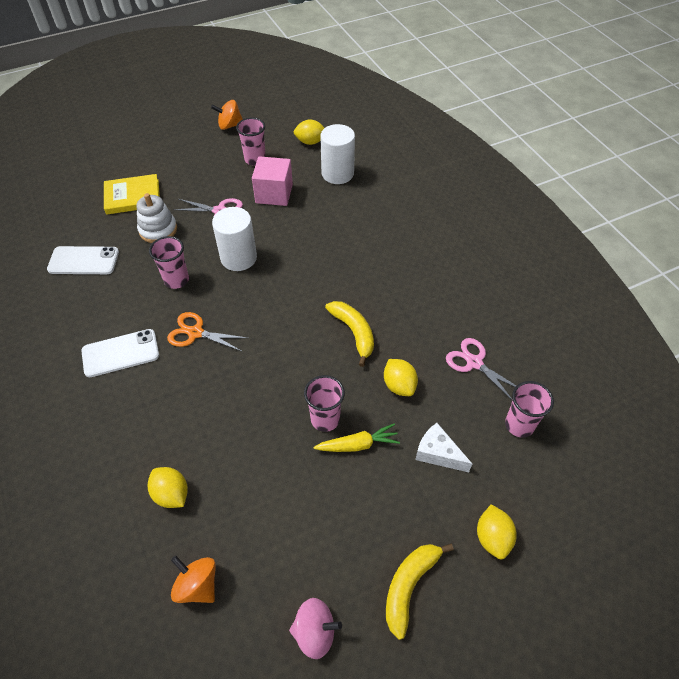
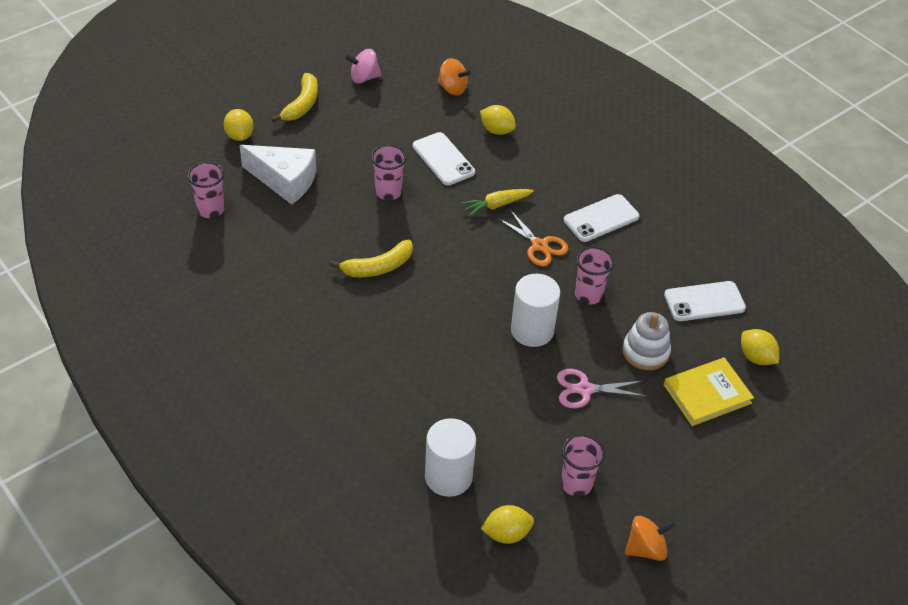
camera: 165 degrees right, 5 degrees down
(195, 333) = (539, 245): orange scissors -> orange scissors turned 45 degrees clockwise
(251, 457) = (443, 159): none -> white phone
(274, 194) = (525, 427): pink cube -> none
(354, 332) = (378, 267): yellow banana -> yellow banana turned 75 degrees counterclockwise
(358, 445) = (355, 178): yellow carrot -> yellow carrot (496, 205)
(399, 385) = (325, 226): yellow lemon -> yellow lemon (756, 357)
(438, 453) = (285, 181): white cheese -> white cheese, size x1.61
(474, 363) = (251, 255): pink scissors -> none

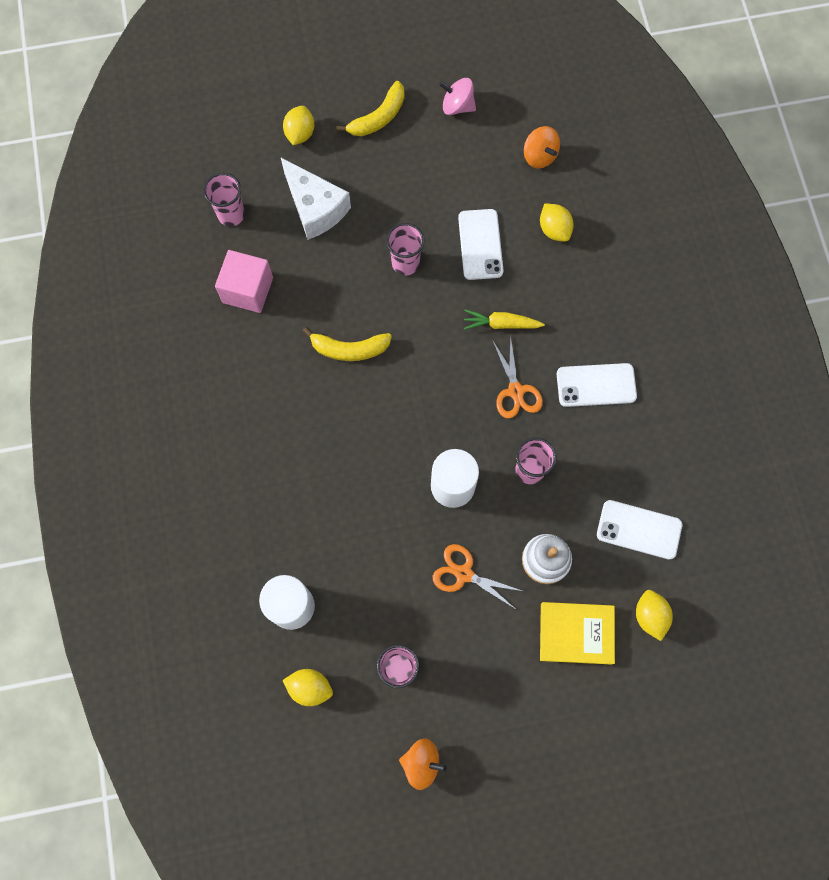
camera: 30 degrees right, 25 degrees up
(259, 257) = (248, 290): none -> pink cube
(584, 389) = (464, 574): pink scissors -> orange scissors

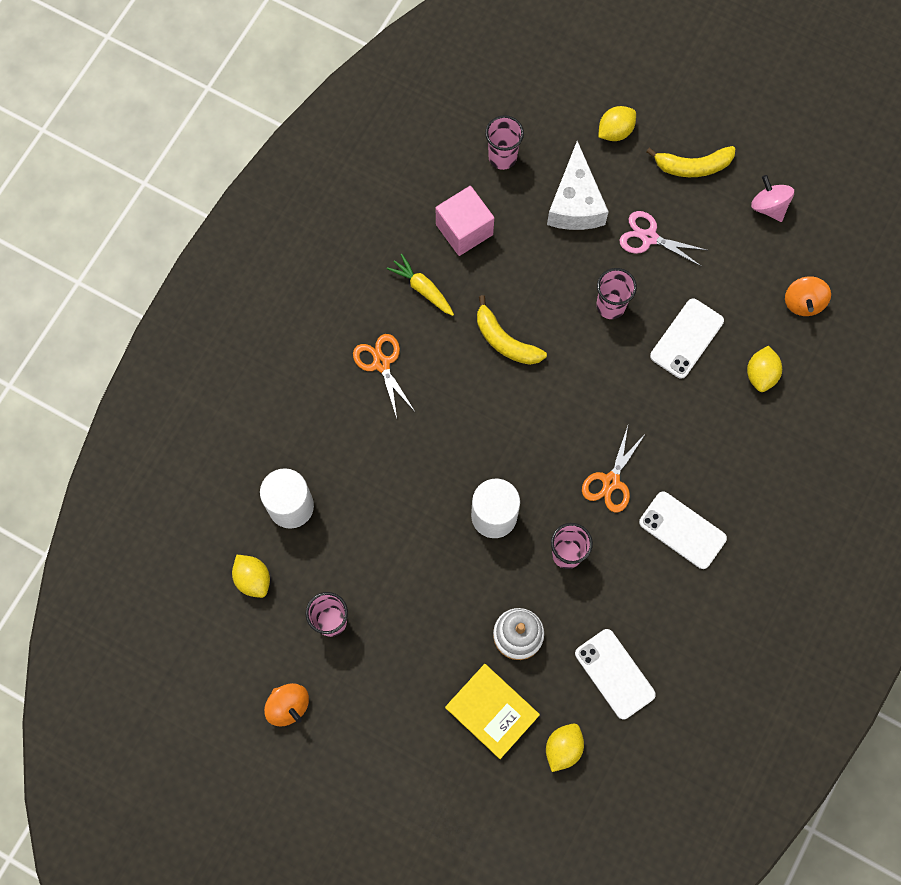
camera: 40 degrees right, 0 degrees up
(391, 192) = (649, 237): none -> pink scissors
(464, 574) = (443, 591): orange scissors -> orange scissors (381, 363)
(501, 324) = (647, 418): yellow carrot -> yellow carrot (422, 288)

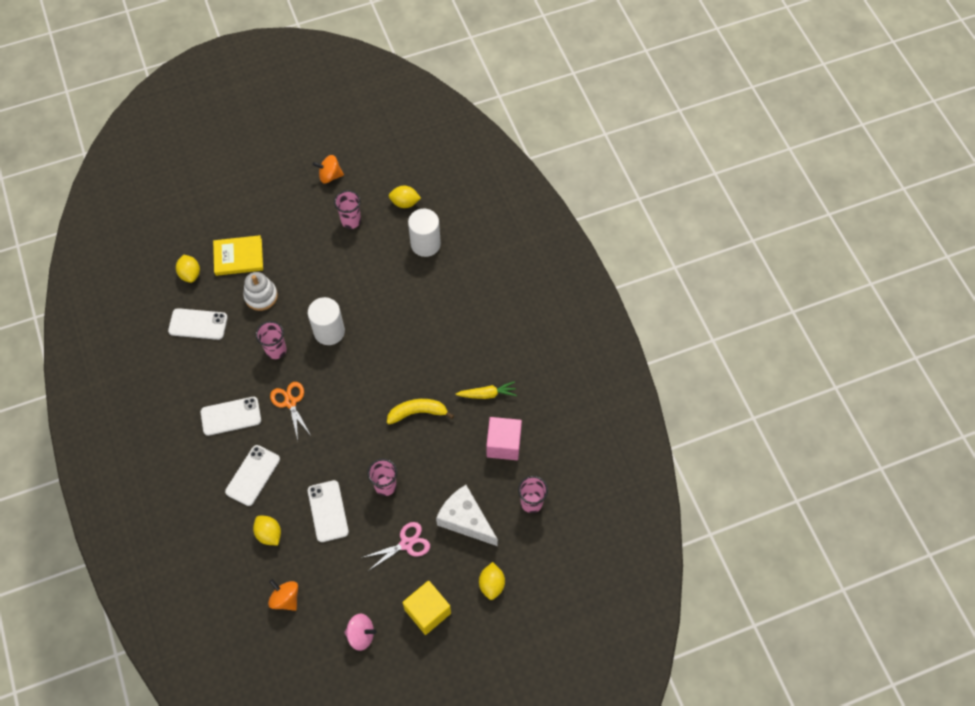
camera: 130 degrees right, 10 degrees down
(381, 363) = (462, 341): orange scissors -> none
(693, 166) = (427, 611): yellow banana -> yellow cube
(721, 446) = (252, 475): none -> white phone

